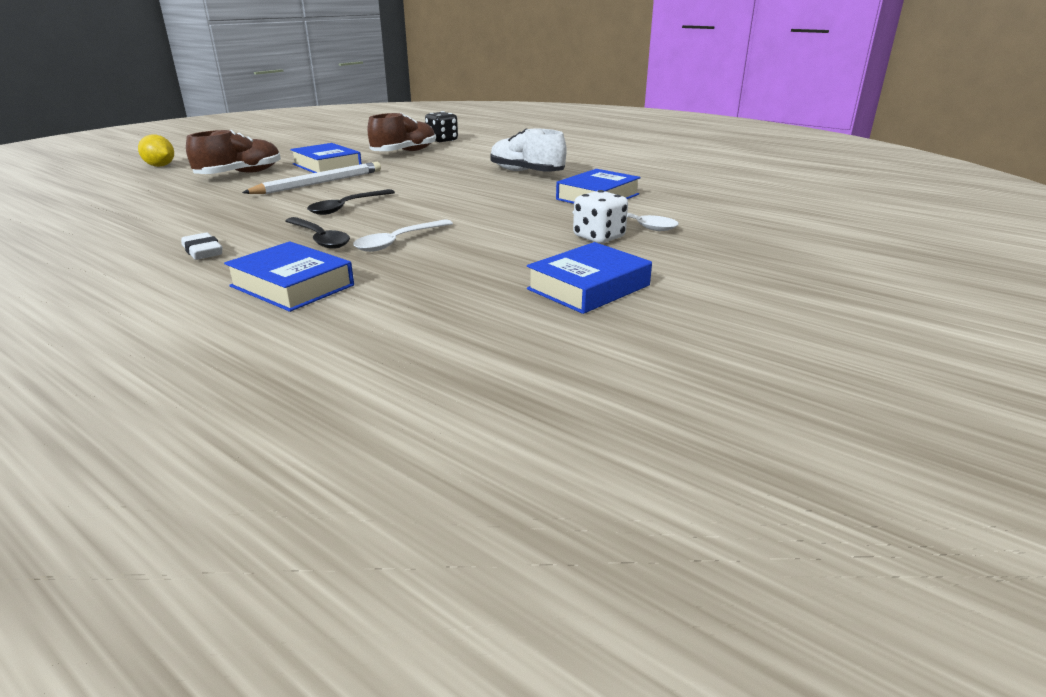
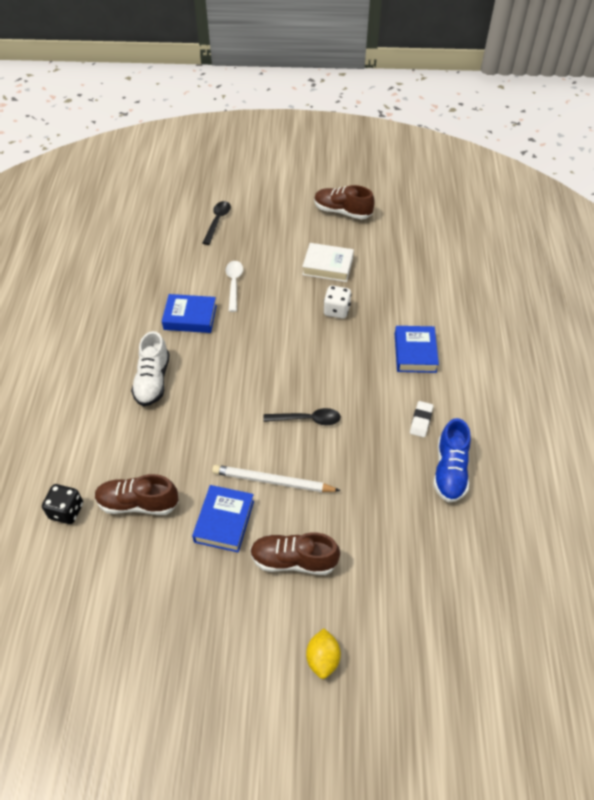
camera: 125 degrees left, 25 degrees up
(118, 243) = (450, 471): none -> blue shoe
(319, 239) = (363, 388): black spoon -> black spoon (217, 221)
(398, 241) = (337, 355): white spoon -> none
(588, 287) = (328, 266): blue book -> white book
(599, 237) = (264, 287): white dice -> white dice (336, 310)
(757, 354) = (342, 212): none -> brown shoe

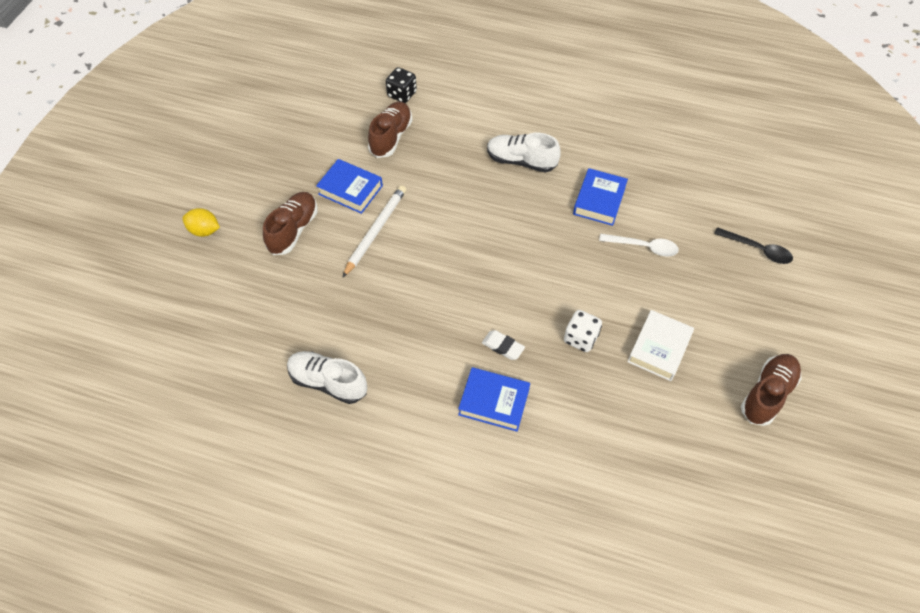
camera: 105 degrees right, 5 degrees up
(307, 419) = (435, 273): black spoon -> none
(421, 421) = (398, 376): white eraser -> white eraser (503, 346)
(450, 471) = (328, 382): blue shoe -> white shoe

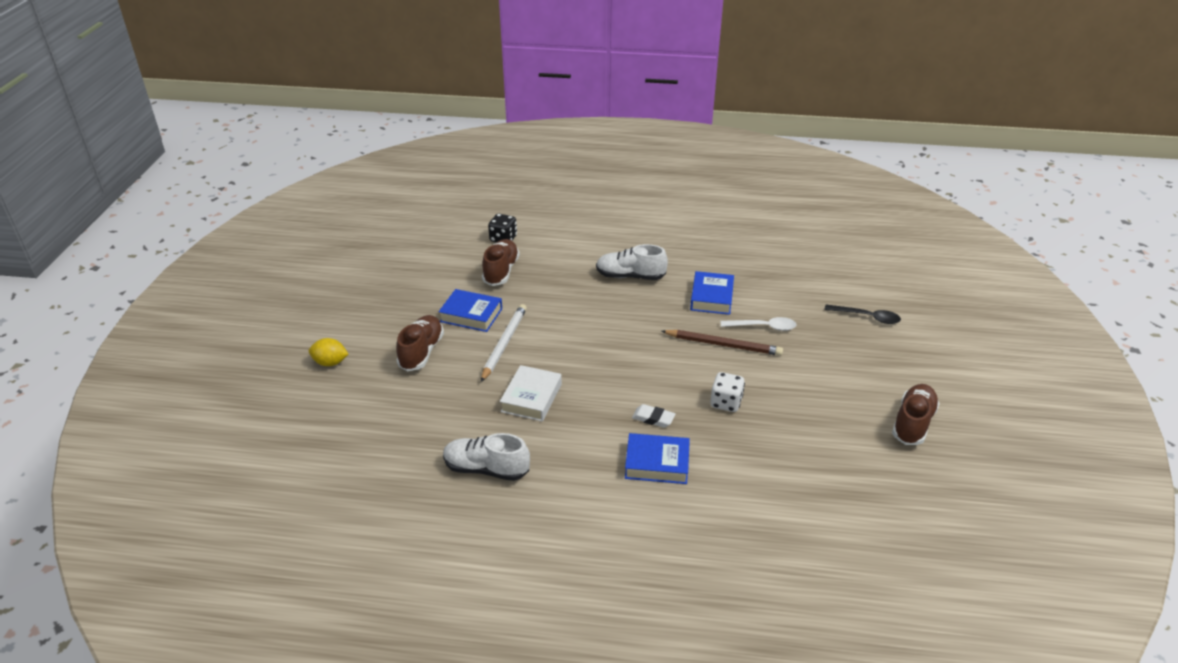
camera: 10 degrees left, 20 degrees down
(596, 264) = (723, 345): none -> brown pencil
(659, 348) = (802, 401): white book -> white book (531, 398)

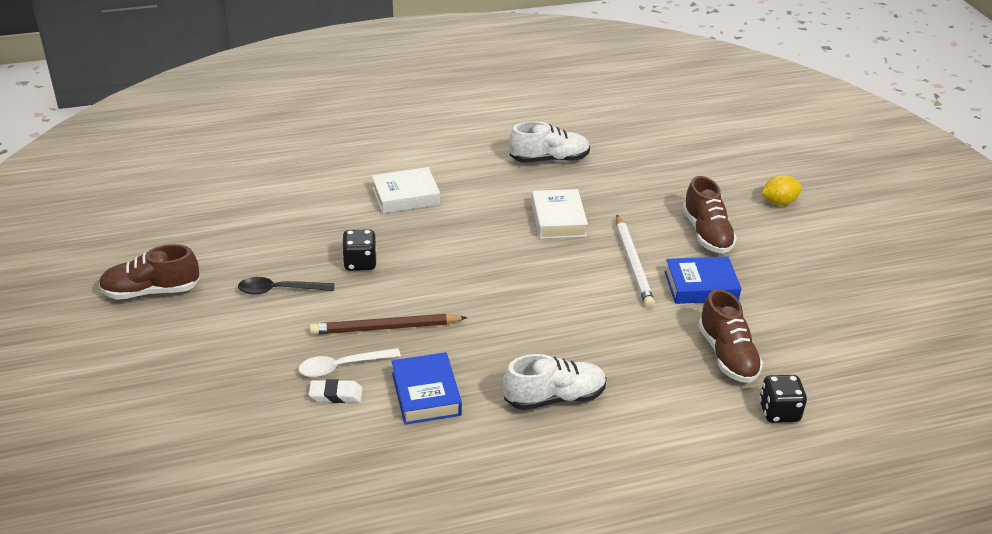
camera: 155 degrees right, 0 degrees up
(653, 418) = (428, 230): white eraser -> white eraser (336, 395)
(657, 463) = (405, 196): blue book -> white book
(726, 403) = (360, 263): white dice -> black dice
(867, 317) = (199, 422): black spoon -> black spoon (279, 290)
(912, 423) = (151, 291): brown shoe -> brown shoe turned 75 degrees clockwise

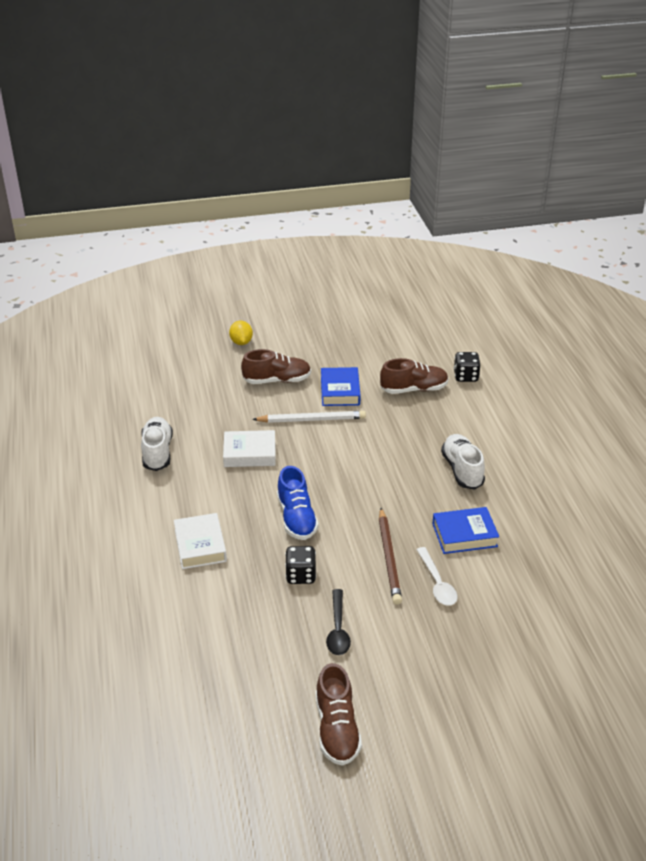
camera: 85 degrees left, 0 degrees up
(336, 395) = (470, 586): white eraser -> none
(450, 257) = (296, 518): none -> blue shoe

